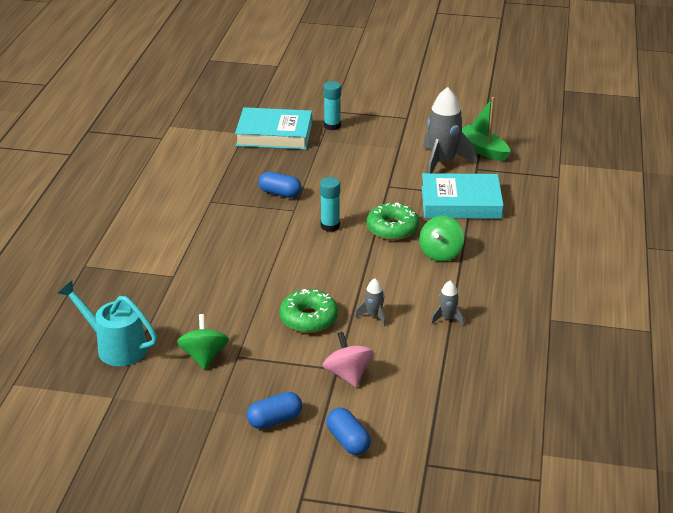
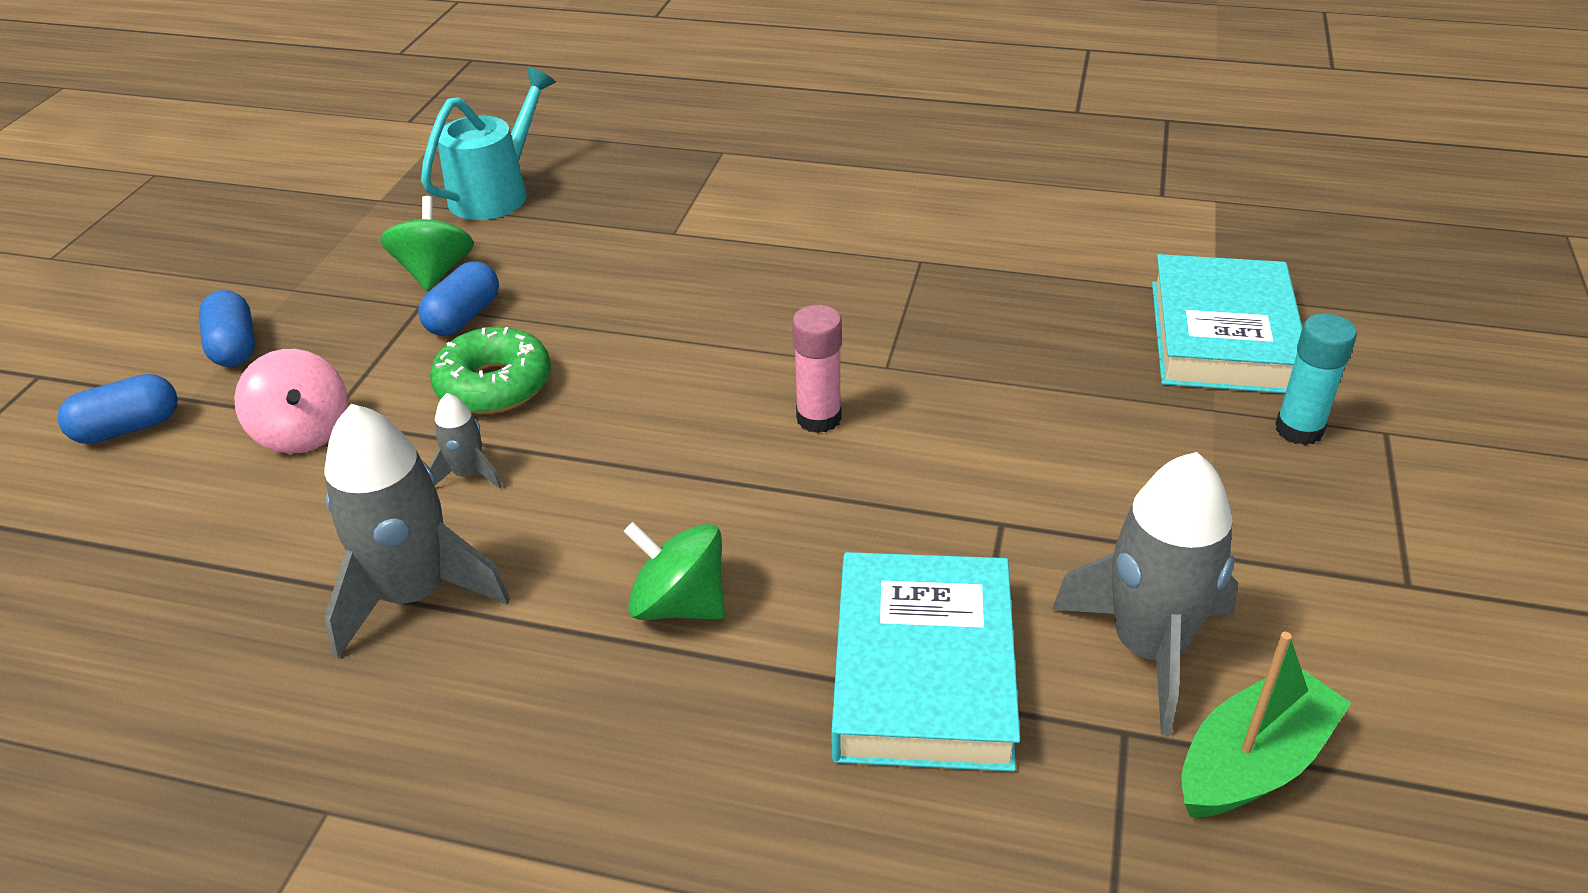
camera: 95 degrees right, 5 degrees up
(204, 356) = (435, 272): green spinning top -> green spinning top turned 90 degrees counterclockwise
(280, 193) = (955, 347): blue capsule -> blue capsule (464, 317)
(330, 226) = (819, 418): turquoise glue stick -> pink glue stick
(348, 374) = (303, 432): pink spinning top -> pink spinning top turned 75 degrees clockwise
(392, 228) = (800, 520): green donut -> none
(447, 318) = (414, 594): grey rocket -> grey rocket, size x2.13

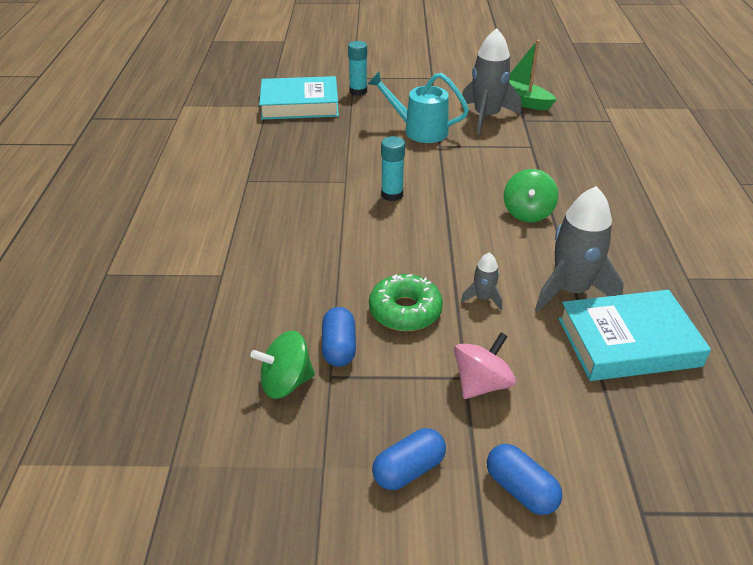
camera: 105 degrees left, 0 degrees up
(464, 317) = (339, 347): blue capsule -> blue capsule turned 75 degrees clockwise
(497, 192) = (161, 384): turquoise watering can -> turquoise watering can (419, 130)
(819, 418) = (392, 195): pink glue stick -> turquoise glue stick
(923, 671) = (524, 155): turquoise book -> turquoise book (628, 342)

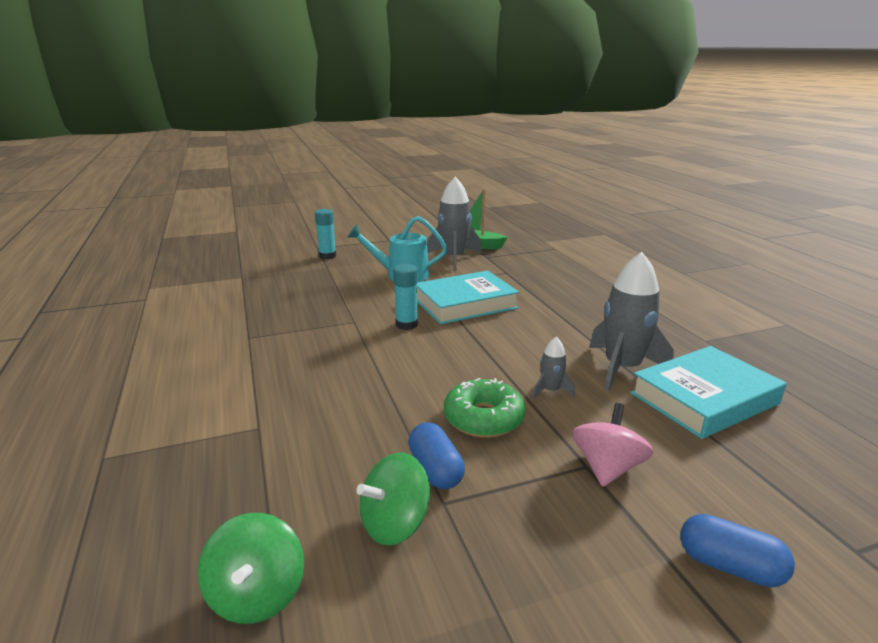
camera: 20 degrees left, 15 degrees down
(300, 104) = (275, 272): turquoise book -> turquoise book (465, 304)
(409, 470) = (599, 583): blue capsule -> none
(527, 213) = (538, 318): green spinning top -> green spinning top (257, 594)

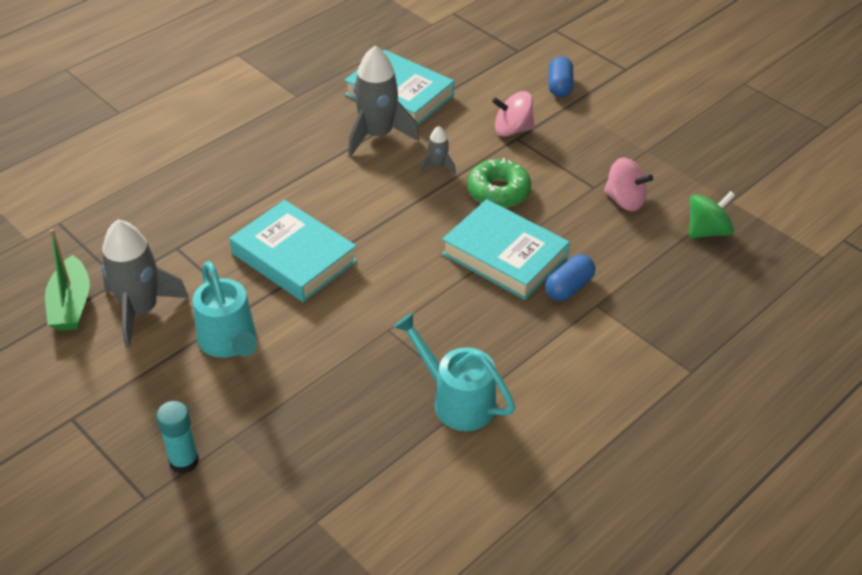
camera: 115 degrees left, 20 degrees up
(258, 330) = (456, 400): none -> turquoise watering can
(381, 393) = (504, 255): none -> turquoise book
(395, 523) = (625, 200): green spinning top -> pink spinning top
(406, 325) = (372, 285): turquoise glue stick -> none
(436, 470) = (569, 198): blue capsule -> blue capsule (568, 287)

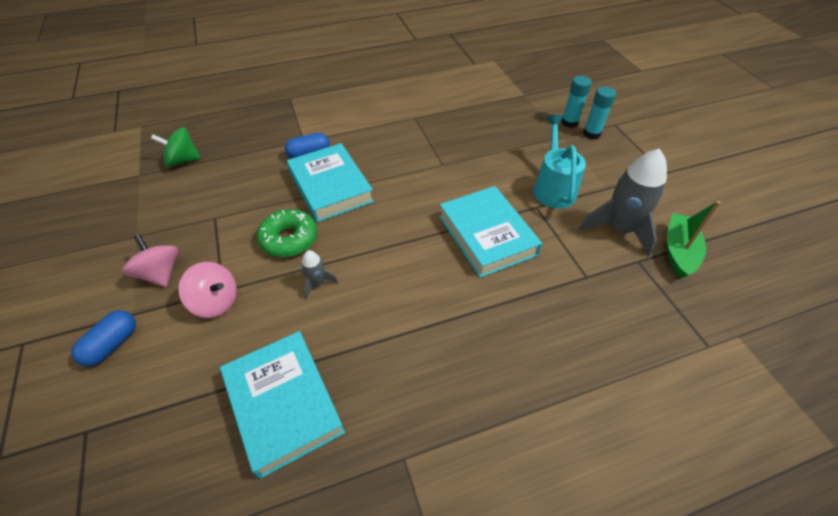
camera: 155 degrees left, 5 degrees up
(223, 475) = (569, 122): none -> turquoise glue stick
(377, 135) = (346, 346): grey rocket -> none
(456, 400) = (425, 120): turquoise watering can -> none
(625, 200) = (206, 199): pink spinning top -> pink spinning top (160, 273)

